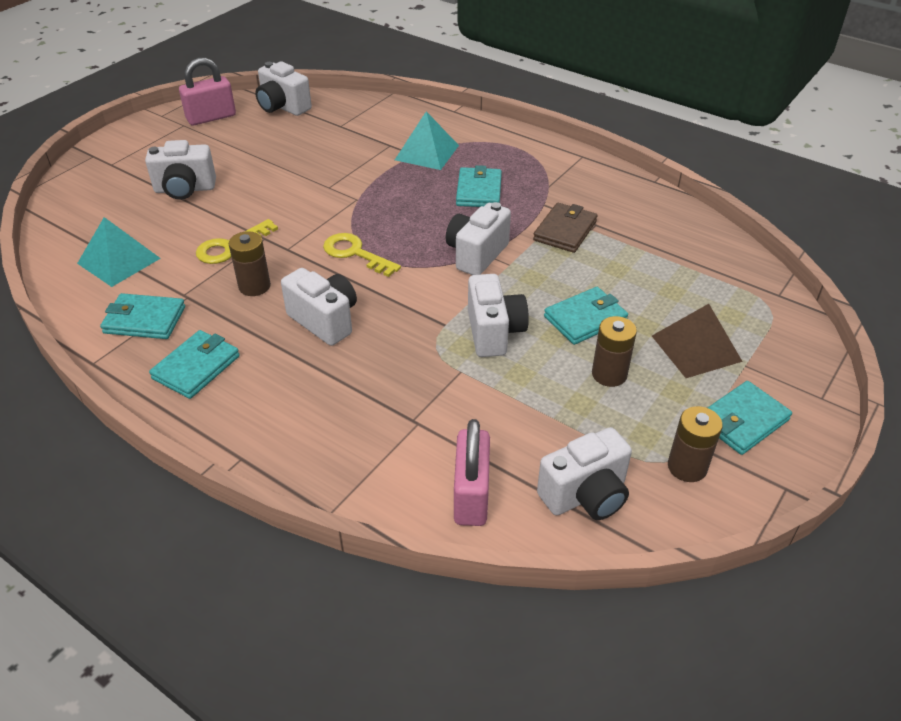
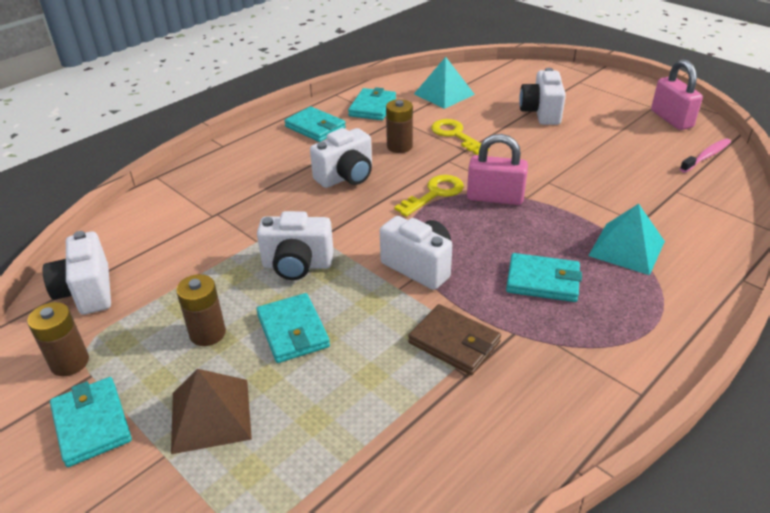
camera: 100 degrees right, 5 degrees down
(283, 107) = (706, 156): white camera -> pink toothbrush
(471, 495) = (129, 234): pink padlock -> pink padlock (495, 197)

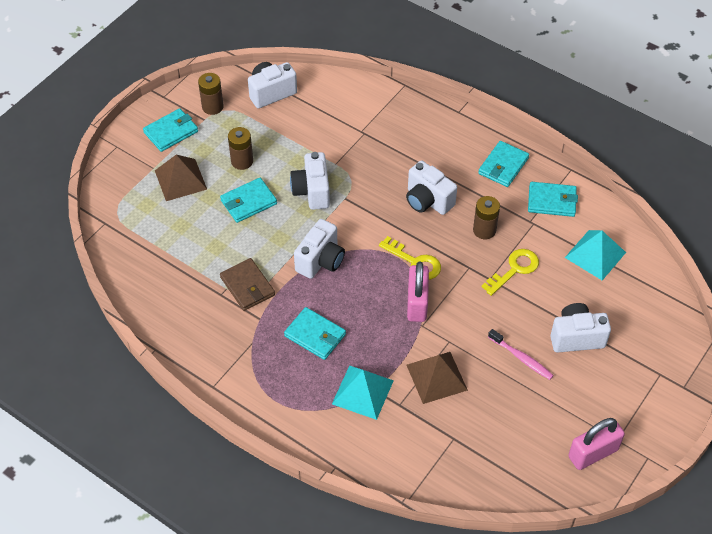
camera: 80 degrees right, 15 degrees up
(454, 342) = (247, 286): brown wallet -> brown wallet turned 60 degrees counterclockwise
(542, 281) = (315, 335): turquoise wallet -> turquoise wallet turned 60 degrees counterclockwise
(597, 194) = (436, 377): none -> brown pyramid
(706, 156) = (521, 473): pink toothbrush -> pink toothbrush (521, 358)

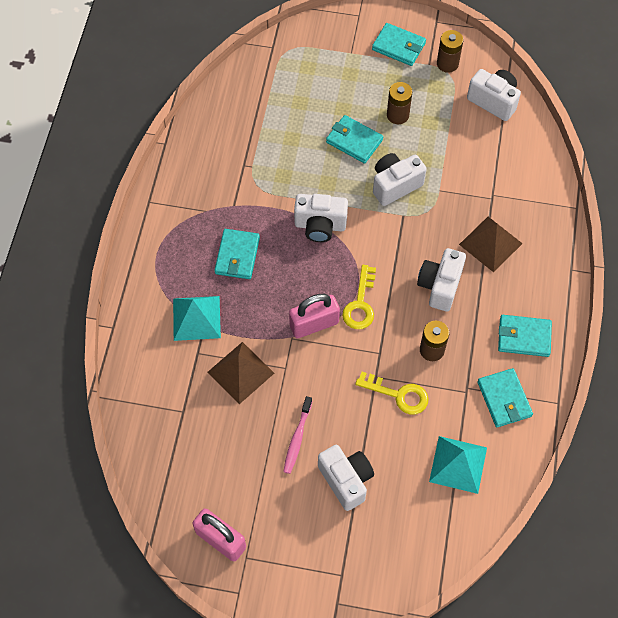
camera: 65 degrees right, 10 degrees up
(180, 179) = (349, 78): brown pyramid -> brown pyramid (490, 244)
(247, 286) = (262, 181): brown wallet -> none

